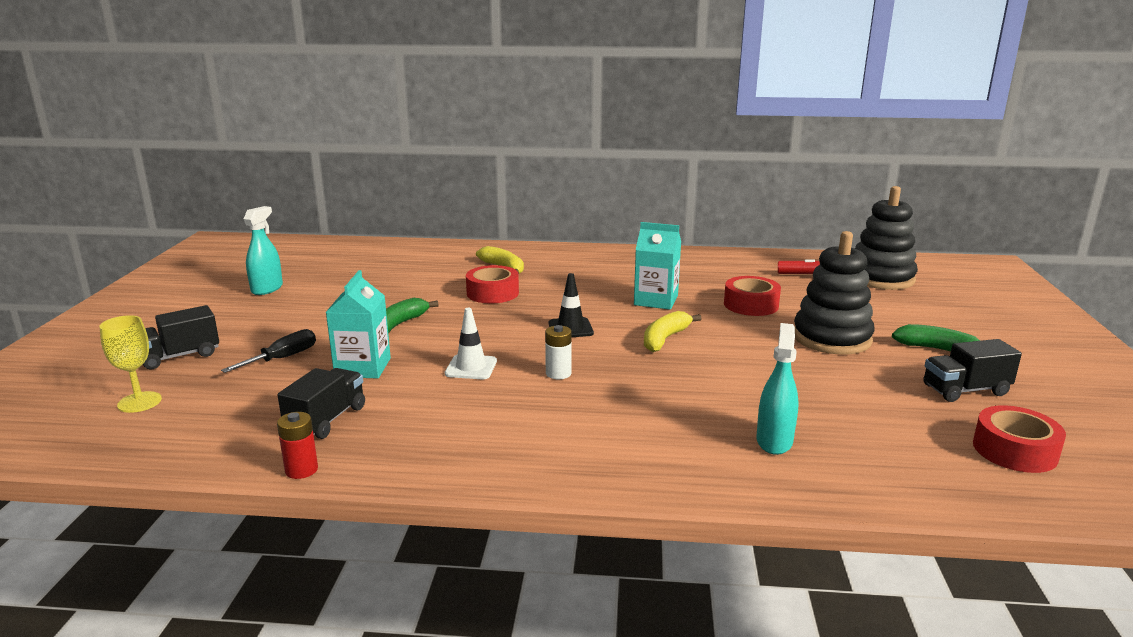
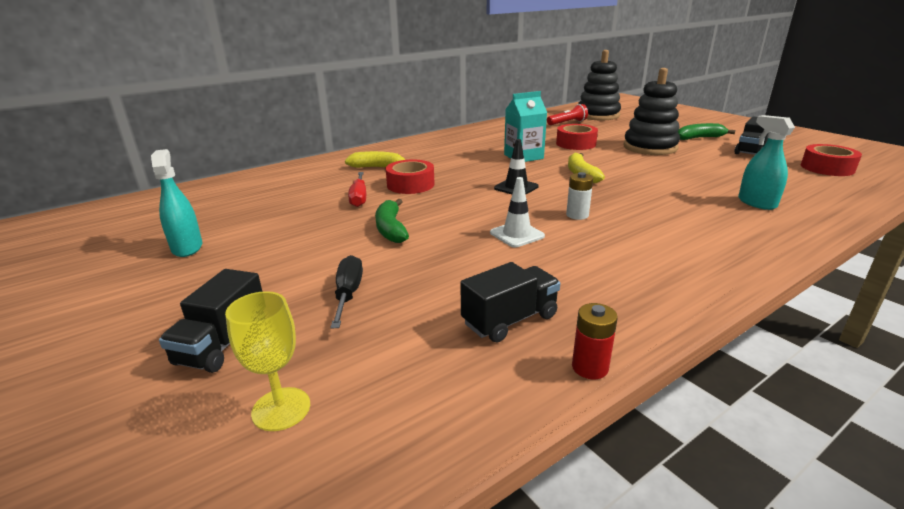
camera: 40 degrees left, 5 degrees up
(326, 420) = (510, 320): black truck -> black truck turned 75 degrees clockwise
(363, 367) = (439, 269): turquoise carton -> none
(432, 290) = (359, 198): none -> red screwdriver

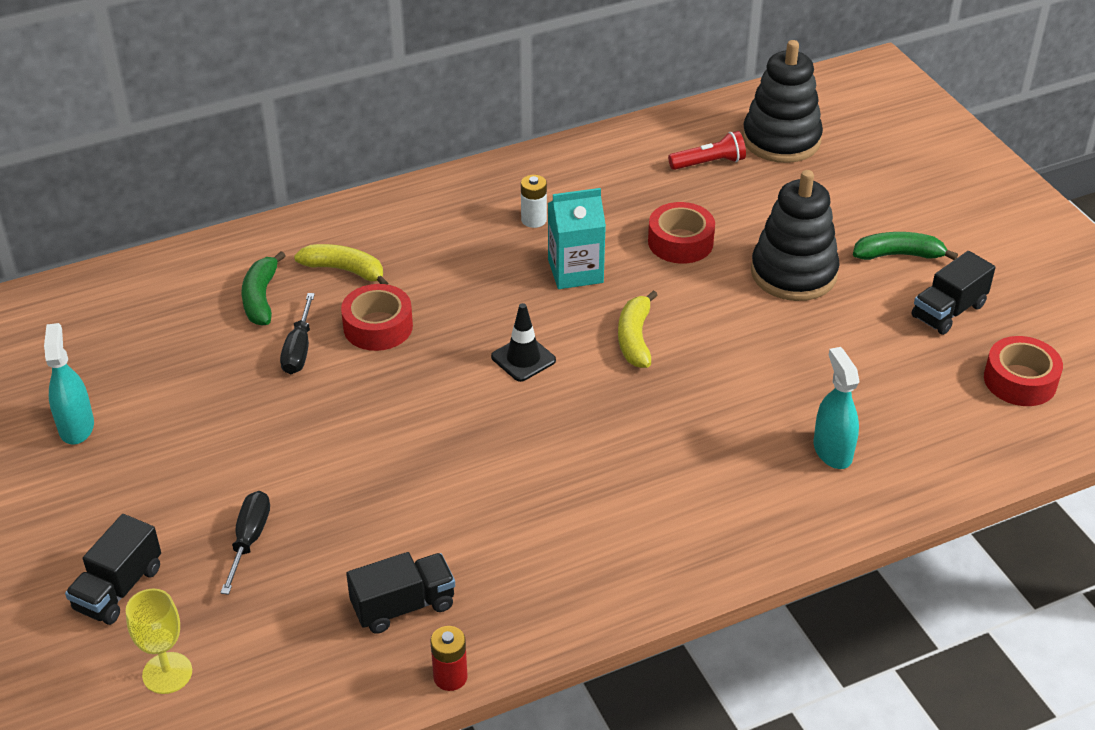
camera: 10 degrees right, 15 degrees up
(359, 198) = (299, 349): red screwdriver -> black screwdriver
(391, 229) = (323, 429): green banana -> green banana (261, 298)
(517, 234) = (475, 467): white traffic cone -> none
(577, 215) = (572, 439): white battery -> white battery (534, 220)

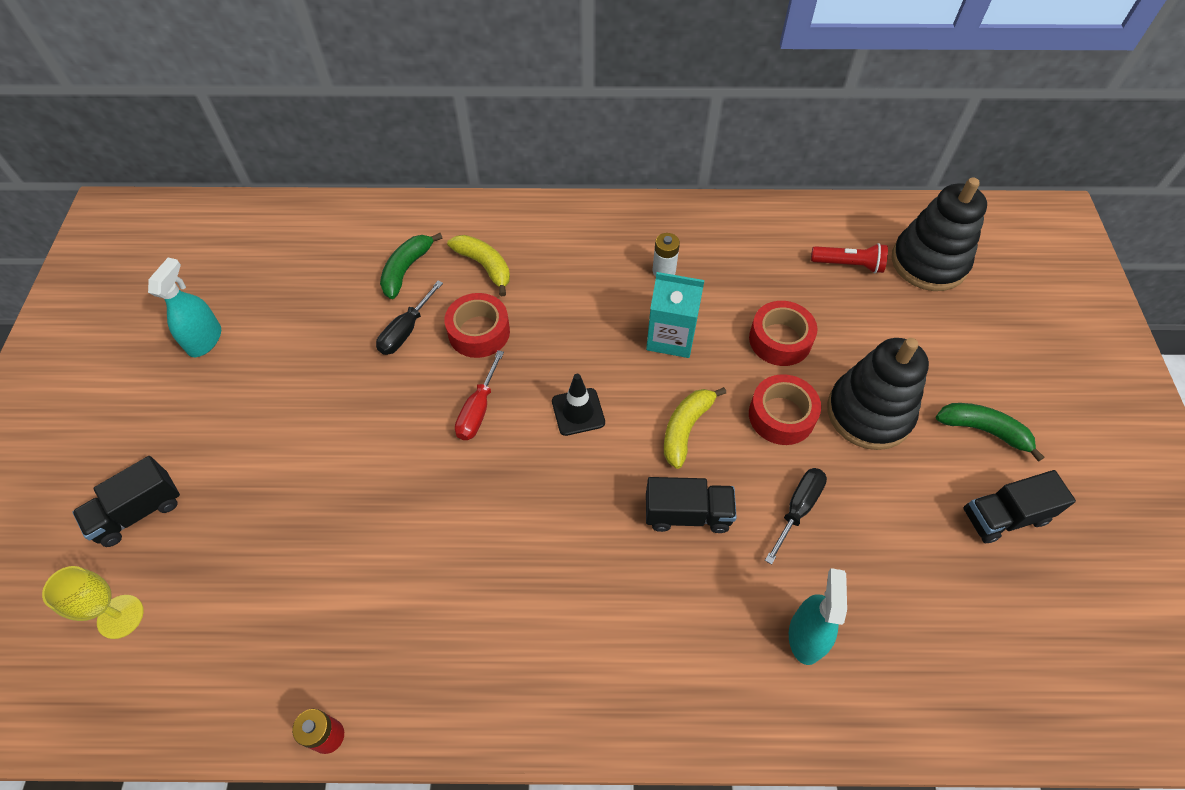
camera: 25 degrees right, 15 degrees up
(249, 539) = (259, 507): black screwdriver -> black screwdriver (798, 509)
(403, 606) = (335, 636): black truck -> black truck (687, 514)
(422, 389) = (478, 410): none -> red screwdriver
(1020, 380) = (1043, 633): red tape -> red tape (781, 415)

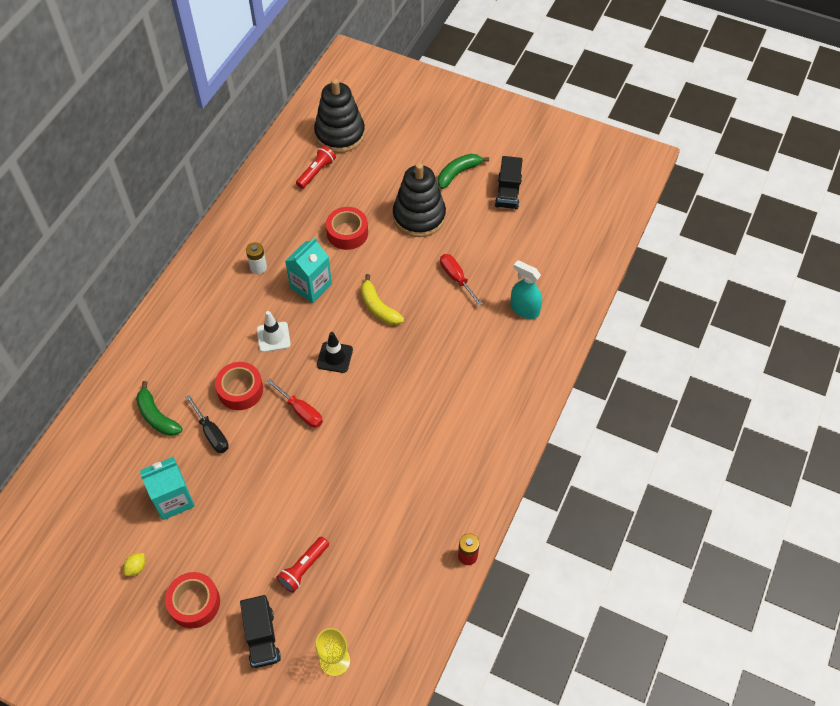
camera: 65 degrees left, 0 degrees up
(205, 340) = (136, 567): turquoise spray bottle -> yellow lemon
(249, 516) = (304, 568): none -> red flashlight
(303, 334) = (173, 499): none -> turquoise carton
(484, 266) = (186, 367): yellow banana -> none
(572, 331) = (273, 337): none -> white traffic cone
(687, 514) = (431, 330): black truck -> none
(781, 415) = (397, 257): red tape -> red tape (194, 603)
(798, 509) = (456, 278): black screwdriver -> red screwdriver

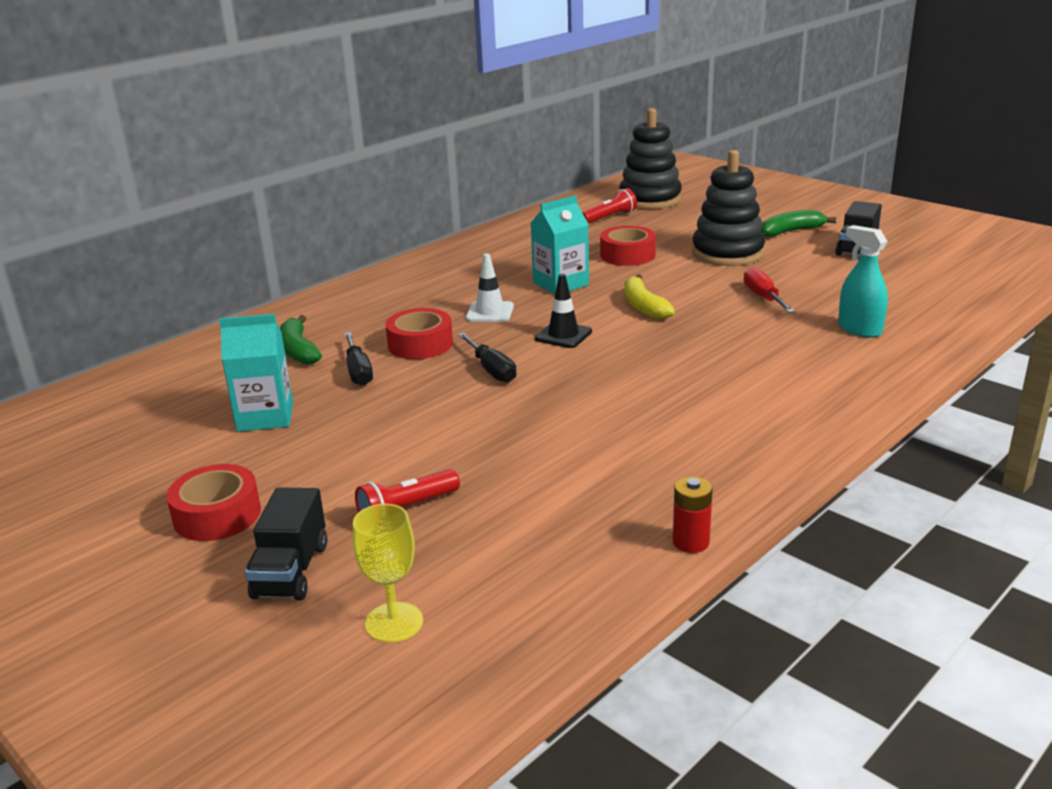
camera: 20 degrees right, 30 degrees down
(136, 567) = (165, 467): yellow lemon -> none
(258, 267) = (502, 266): white battery -> none
(301, 411) = (491, 370): red screwdriver -> black screwdriver

